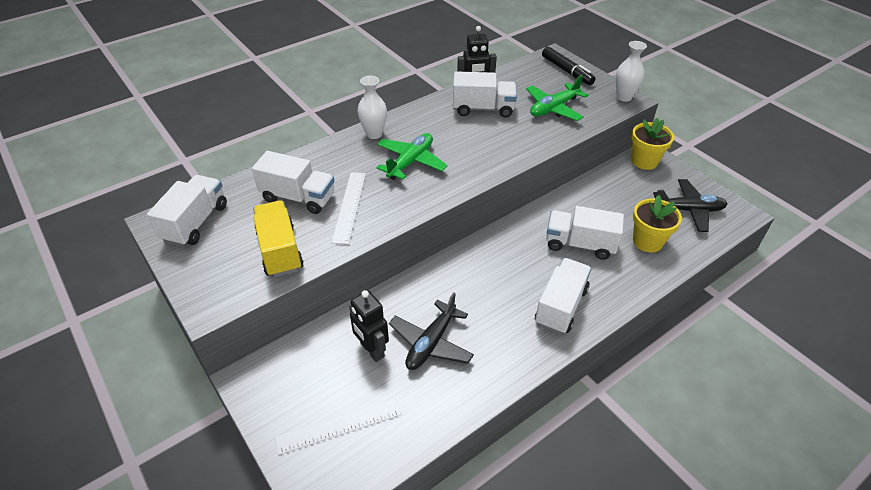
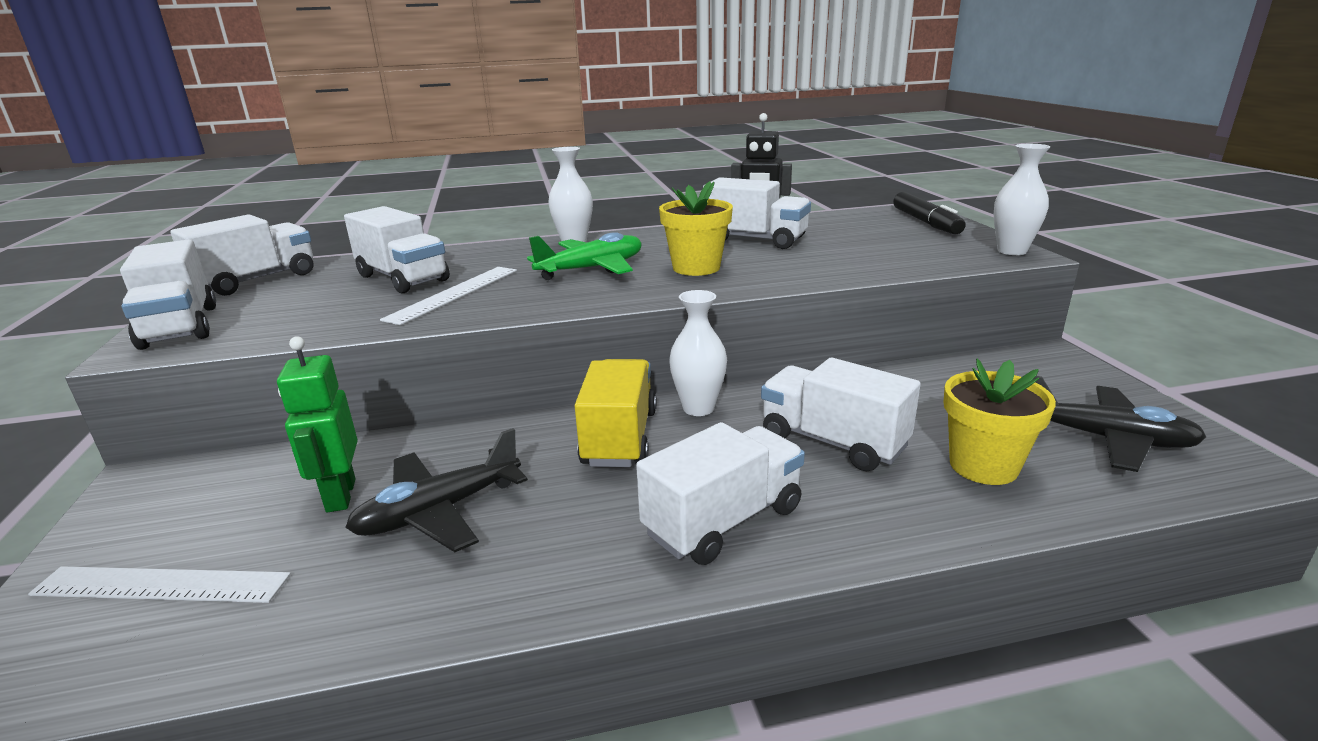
camera: 25 degrees right, 20 degrees down
(206, 281) = (180, 327): none -> white truck
(280, 251) = (307, 317): yellow truck -> yellow truck (620, 437)
(372, 350) = (340, 495): black robot -> green robot
(504, 239) = (698, 408): none -> white vase
(554, 108) = (872, 249): green plane -> none
(644, 161) = (1039, 362): yellow flower pot -> yellow flower pot (696, 268)

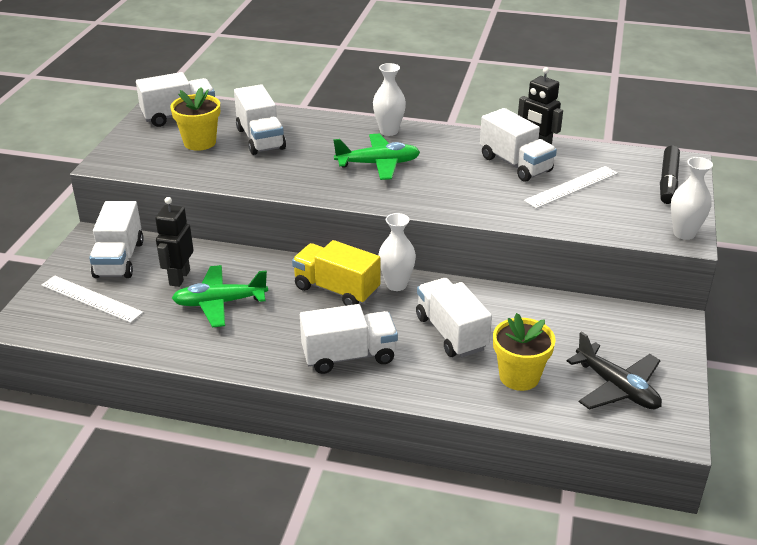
camera: 25 degrees right, 10 degrees up
(180, 327) = (128, 149): white truck -> white truck (119, 259)
(340, 495) = (179, 278): green robot -> black robot
(439, 511) = (220, 303): black plane -> green plane
(454, 294) = (281, 164): white ruler -> white ruler (571, 187)
(620, 437) = (336, 290): yellow truck -> yellow truck turned 90 degrees counterclockwise
(696, 268) = (444, 183): yellow flower pot -> yellow flower pot (200, 142)

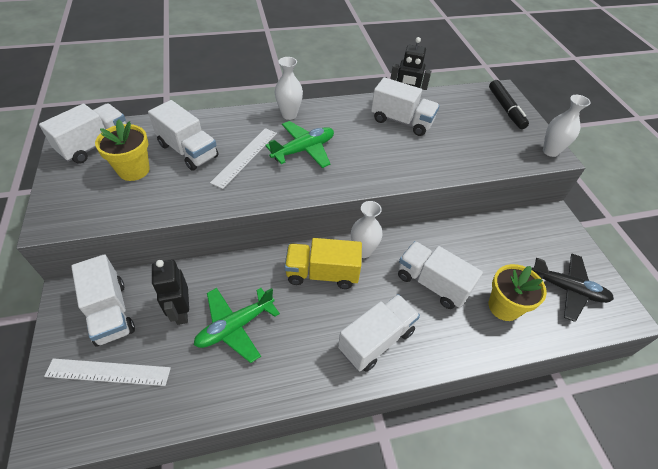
camera: 30 degrees left, 15 degrees up
(571, 187) = (453, 131): white ruler -> white ruler (245, 157)

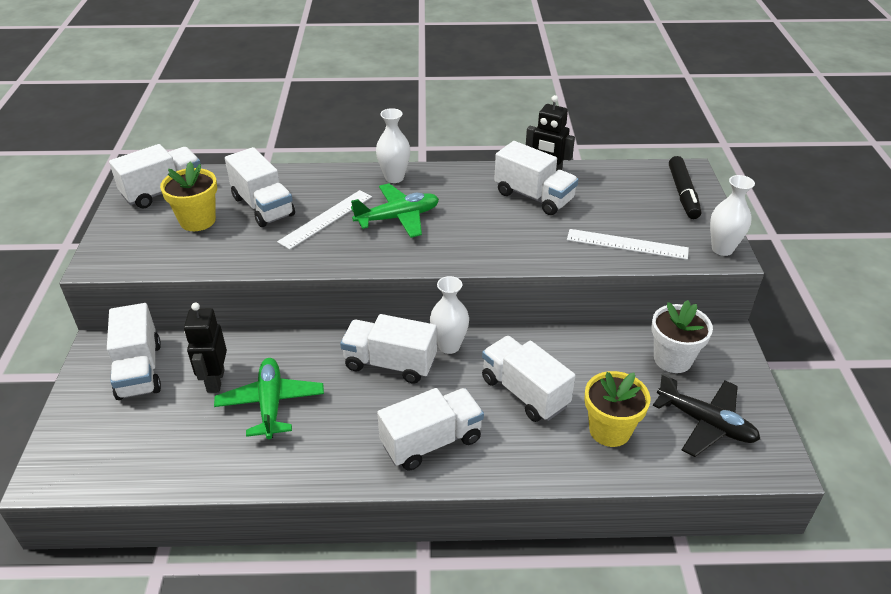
camera: 15 degrees right, 10 degrees down
(108, 372) = (122, 427): white ruler -> white ruler (627, 244)
(235, 326) = (271, 404): green plane -> green plane turned 105 degrees clockwise
(322, 273) = (390, 363): yellow truck -> white truck
(526, 239) = (672, 359): none -> white flower pot

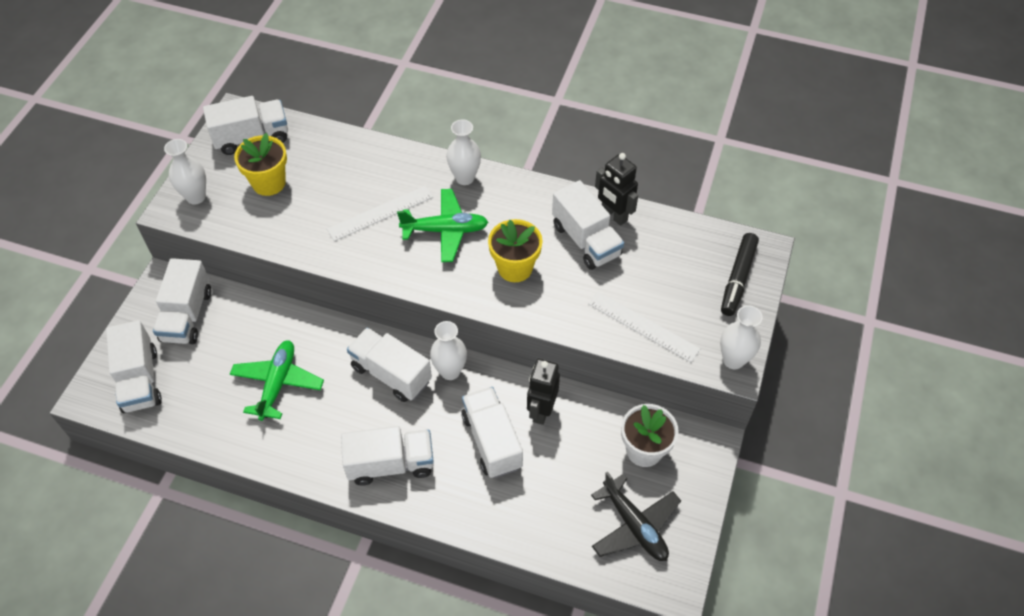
camera: 20 degrees right, 15 degrees up
(121, 247) = (196, 197): none -> white vase
(215, 381) = (242, 345): black robot -> black robot (541, 411)
(263, 206) = (331, 181): white truck -> white truck (140, 380)
(610, 430) = (545, 504): yellow flower pot -> yellow flower pot (515, 268)

